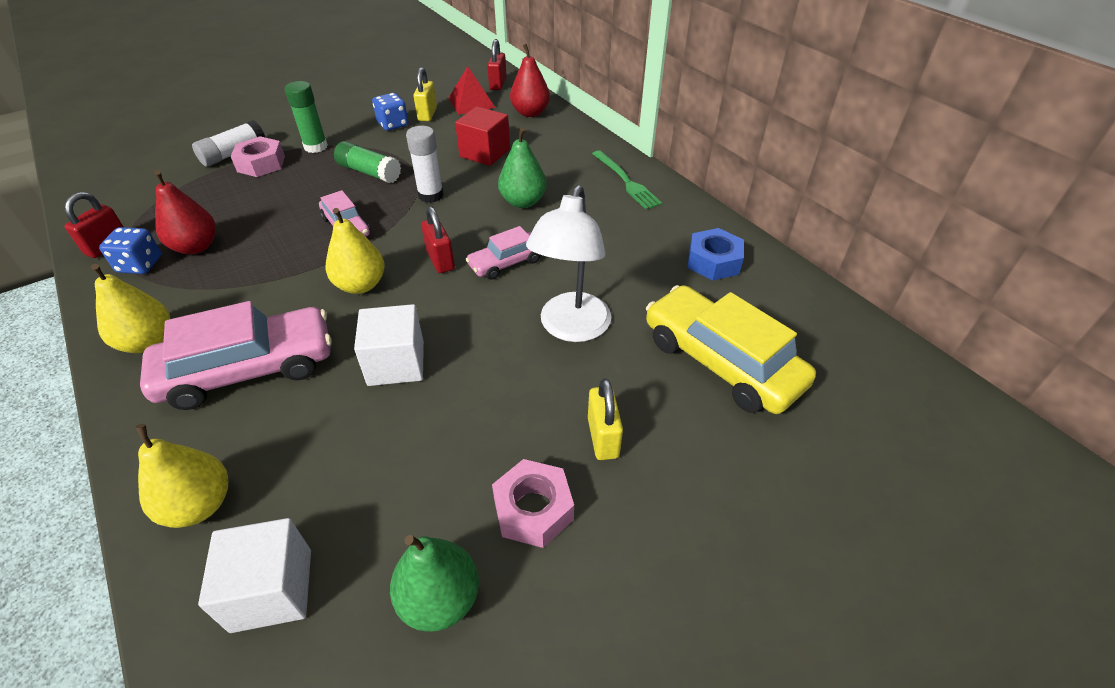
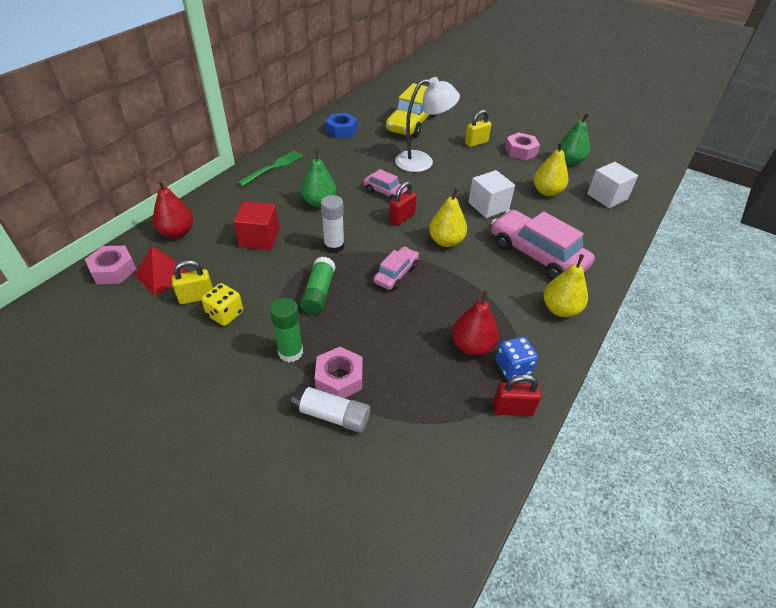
camera: 115 degrees left, 0 degrees up
(199, 505) = (605, 231): yellow pear -> yellow pear (547, 192)
(393, 124) = (225, 314): blue dice -> yellow dice
(498, 84) = (113, 270): red padlock -> pink nut

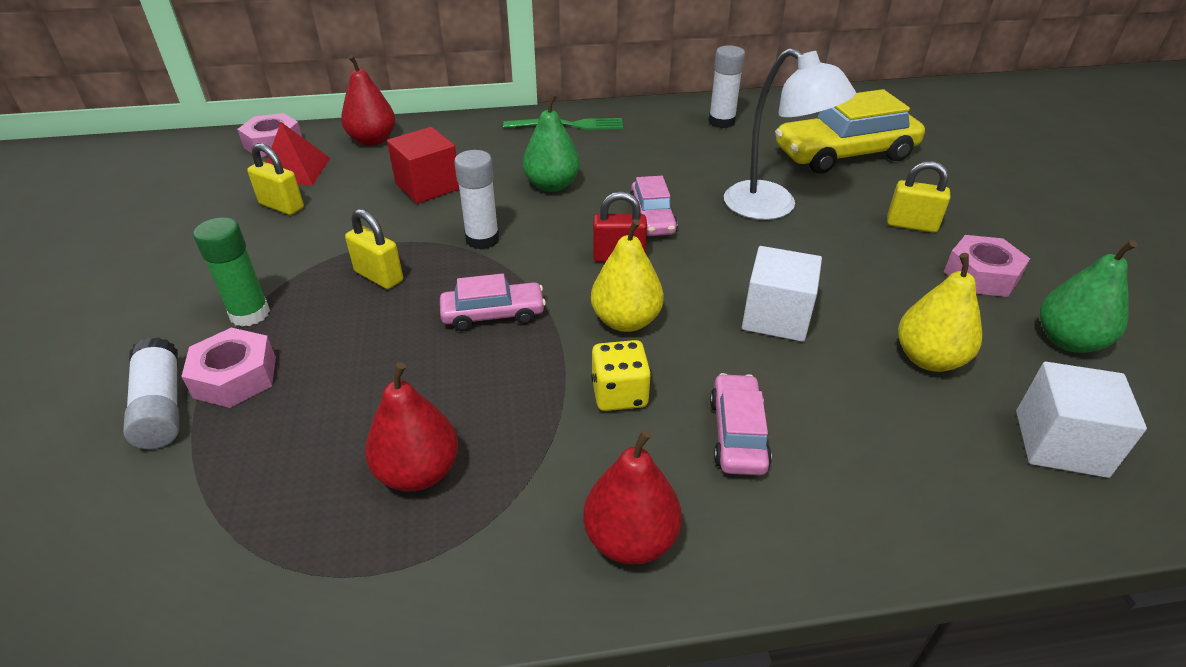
camera: 50 degrees right, 5 degrees down
(225, 314) = (272, 237): yellow dice -> yellow dice (619, 394)
(318, 293) = (379, 276): green glue stick -> yellow padlock
(341, 130) = (721, 122): blue nut -> white glue stick
(512, 367) = (414, 548): blue dice -> none
(512, 409) = (312, 600): red padlock -> none
(537, 254) = (737, 434): pink car -> pink car, size x0.54
(560, 309) = (630, 539): yellow pear -> red pear

